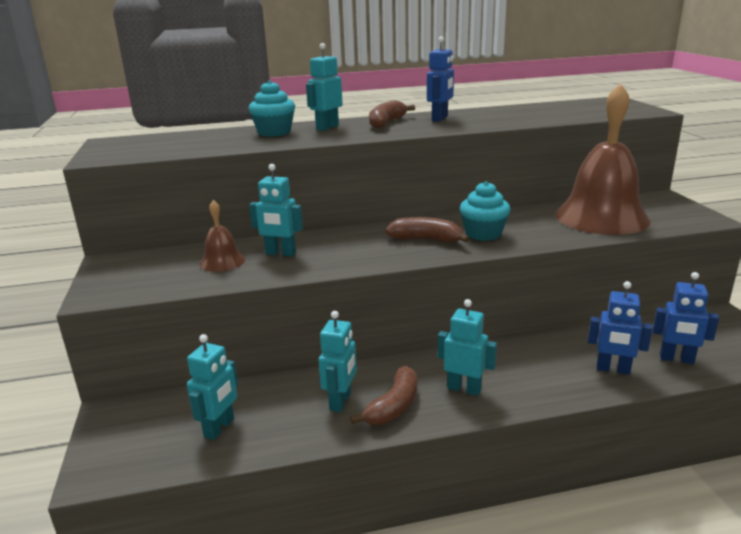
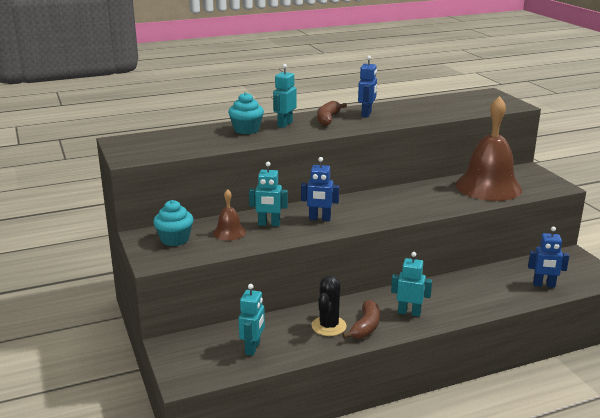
camera: 10 degrees left, 0 degrees up
(341, 401) = (329, 326): turquoise robot -> black cactus
(426, 239) = (370, 209): brown banana -> none
(483, 234) = (409, 203): turquoise cupcake -> turquoise cupcake (175, 239)
(613, 369) = (504, 294): blue robot -> blue robot (319, 219)

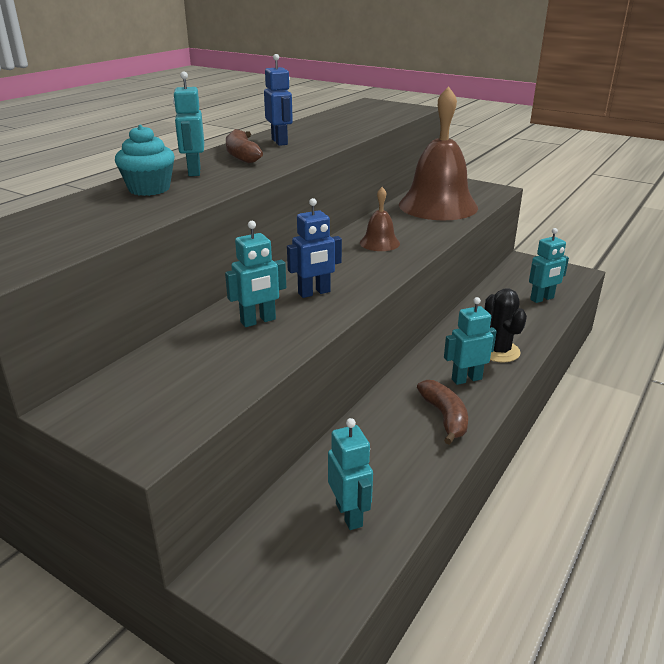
camera: 35 degrees left, 5 degrees up
(175, 239) = (142, 393): turquoise cupcake -> none
(229, 232) = (216, 351): brown bell -> brown bell (379, 243)
(329, 326) = (404, 435): black cactus -> black cactus (498, 351)
(544, 285) = (542, 299): blue robot -> turquoise robot

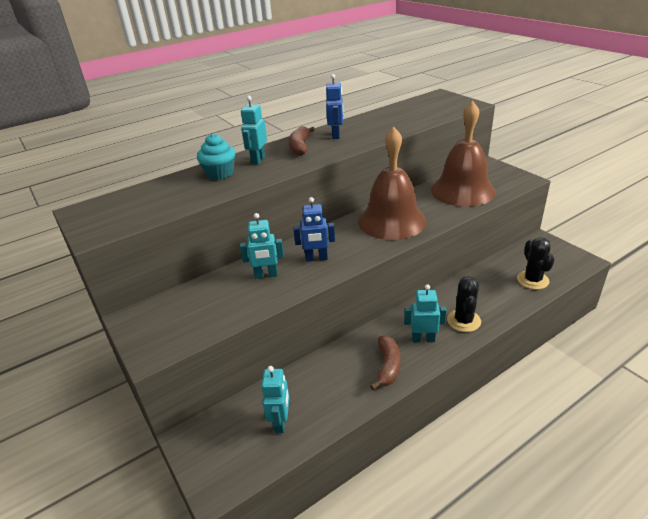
camera: 25 degrees right, 5 degrees up
(379, 243) = (392, 221): brown bell -> brown bell, size x2.24
(542, 299) = (532, 280): turquoise robot -> black cactus

